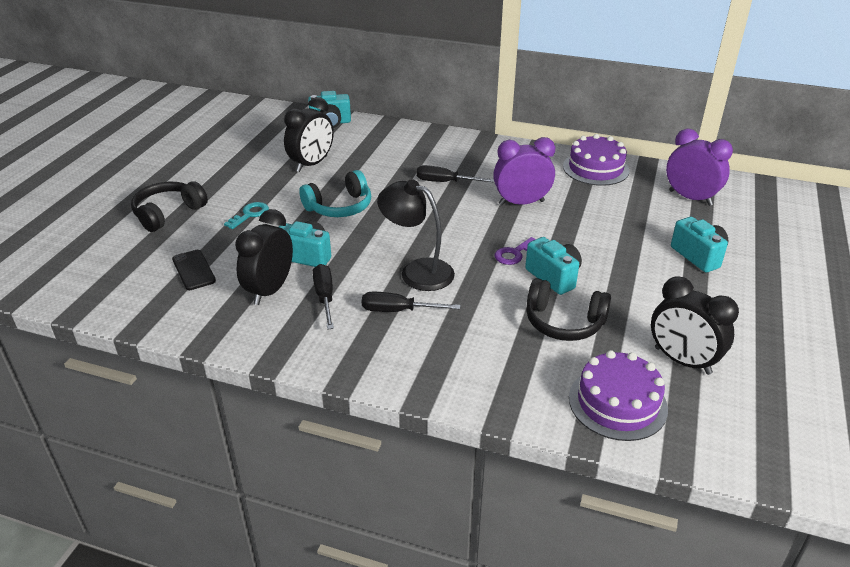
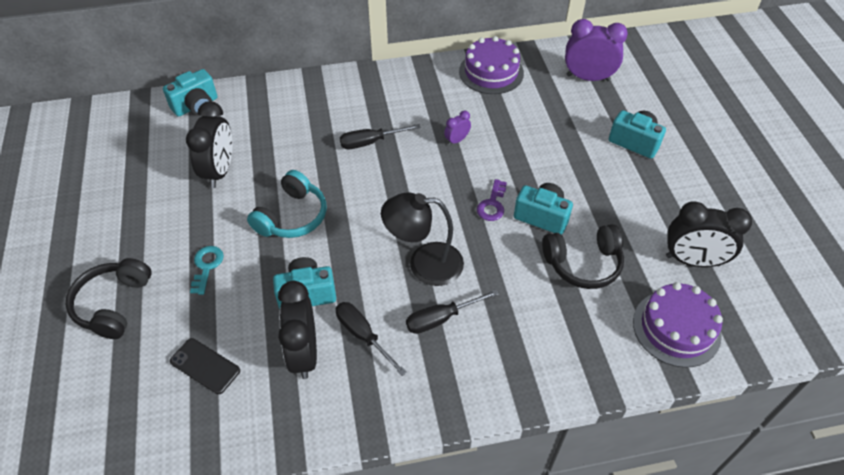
camera: 30 degrees left, 15 degrees up
(521, 203) = (457, 140): purple clock -> purple clock, size x0.48

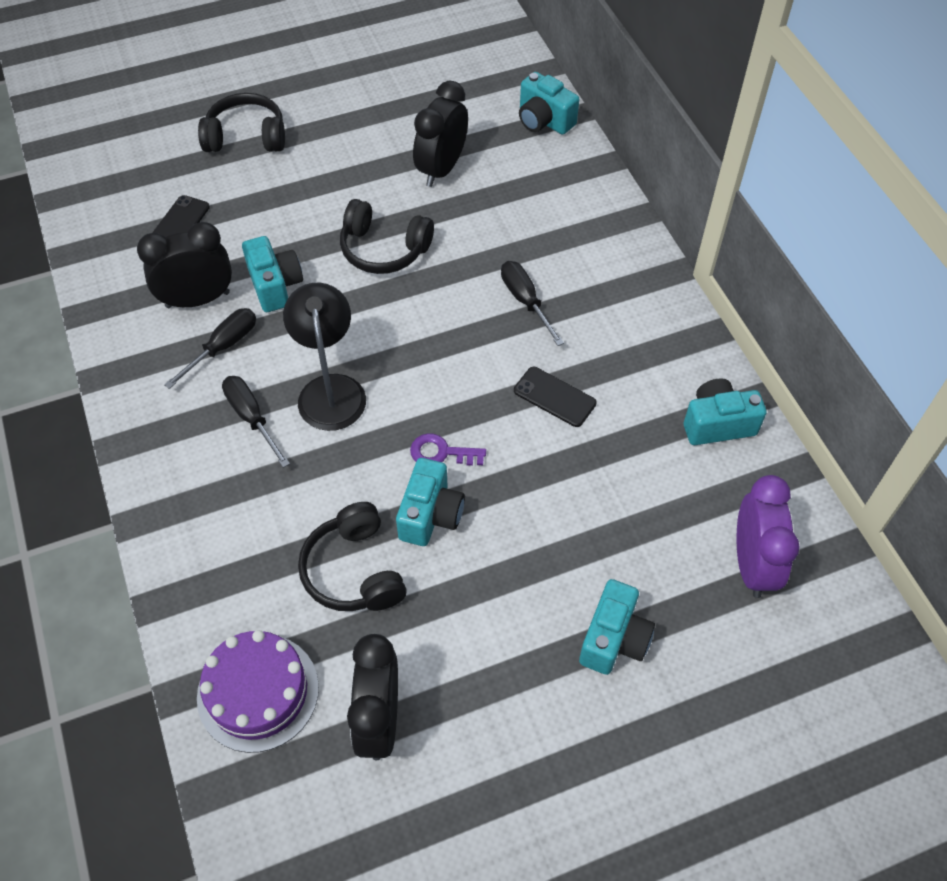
camera: 80 degrees right, 5 degrees up
(206, 266) = (301, 193): turquoise key -> none
(220, 171) = (441, 169): black clock -> black clock turned 120 degrees clockwise
(292, 216) = (384, 249): turquoise headphones -> black headphones
(457, 140) = (554, 397): purple clock -> black phone
(491, 72) = (717, 424): purple cake -> turquoise camera

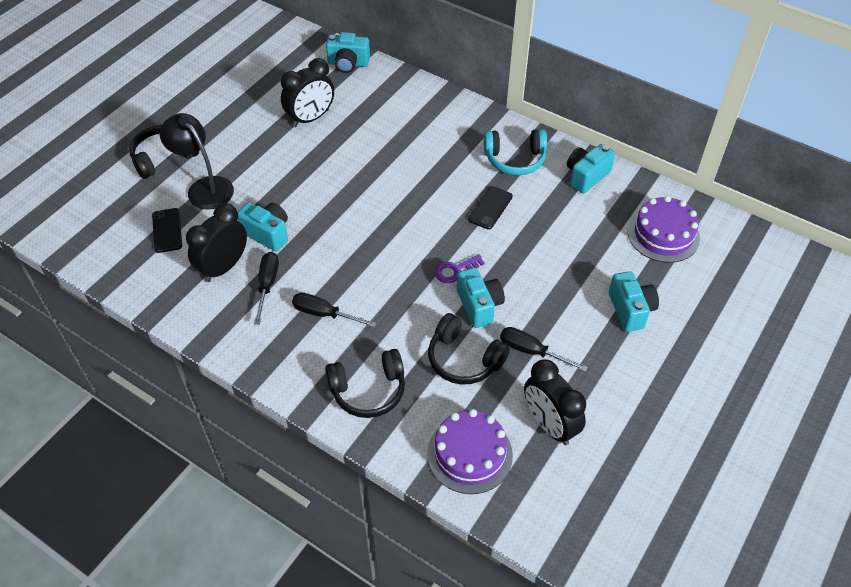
camera: 35 degrees left, 5 degrees down
(330, 389) = (358, 272): black lamp -> black lamp (204, 187)
(384, 249) = (317, 179): black headphones -> black headphones (368, 390)
(441, 169) = (311, 118): black clock -> black clock turned 120 degrees counterclockwise
(525, 301) = (428, 166): black screwdriver -> black screwdriver (531, 351)
(554, 397) = (490, 208): black phone -> black phone turned 60 degrees counterclockwise
(642, 350) = (515, 159): none -> turquoise headphones
(752, 564) = (663, 234): purple clock -> purple cake

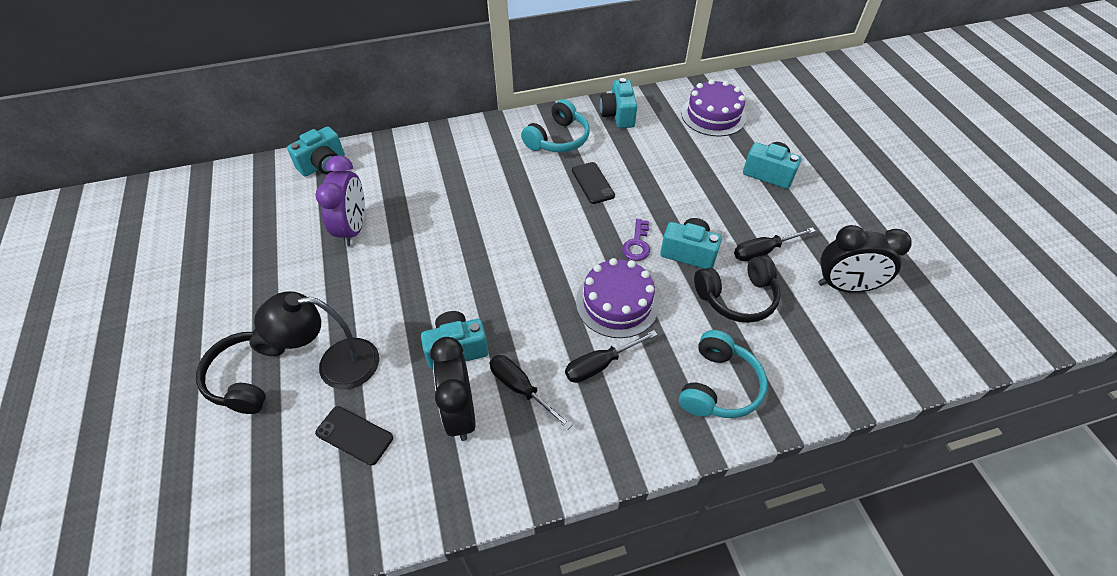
camera: 50 degrees left, 0 degrees up
(311, 118) = (353, 229): black clock -> purple clock
(368, 390) = (718, 386): black headphones -> turquoise headphones
(469, 454) = (841, 356): purple cake -> purple cake (617, 303)

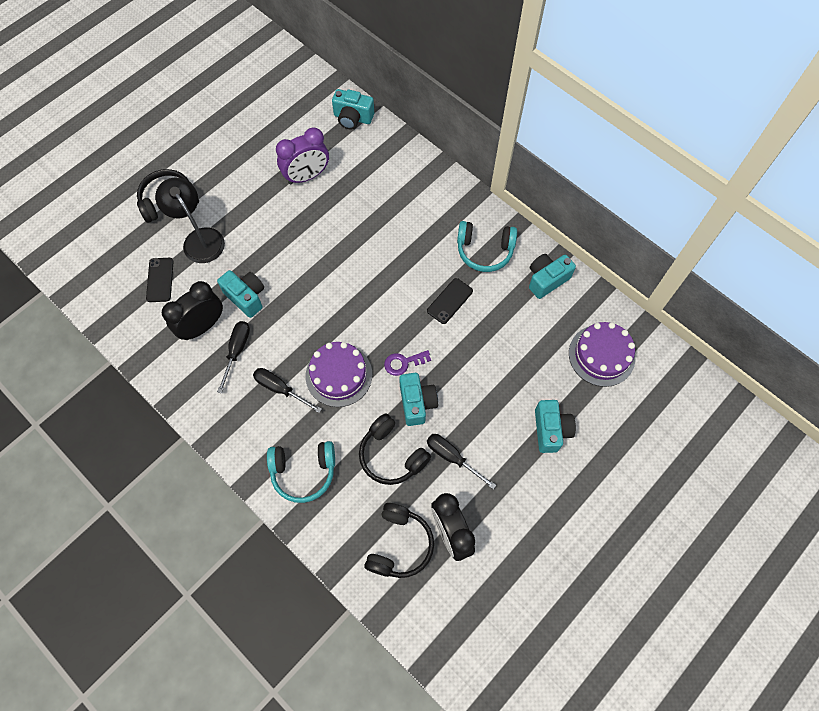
camera: 60 degrees right, 15 degrees up
(843, 333) = (399, 544): none -> black headphones

